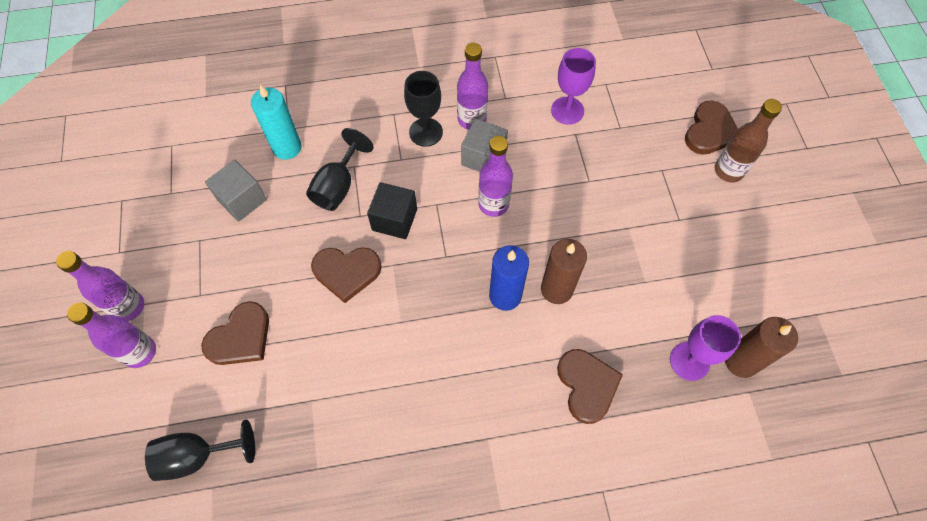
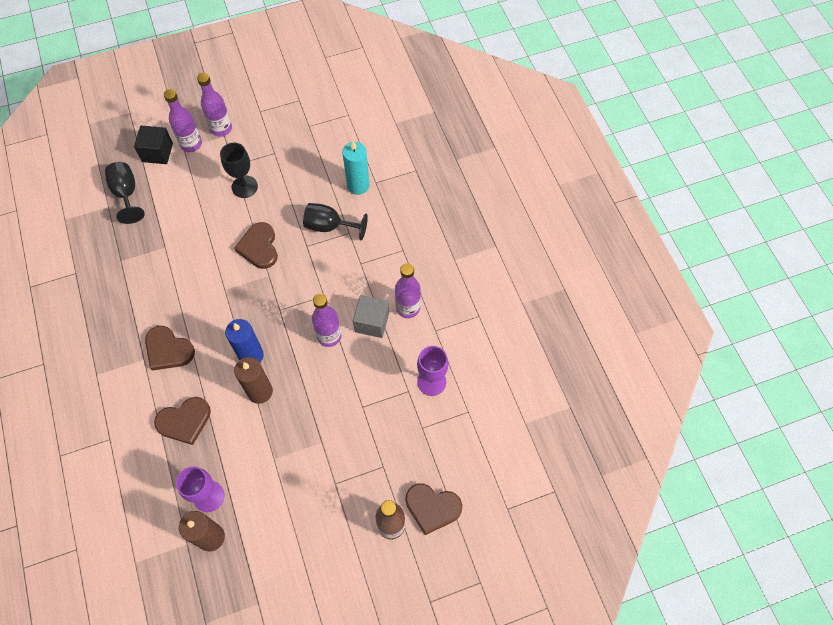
camera: 80 degrees right, 0 degrees up
(240, 337) = (205, 196): brown heart -> brown heart (168, 350)
(242, 200) = (309, 169): grey cube -> none
(394, 219) = (306, 269): black cube -> black cube (157, 152)
(426, 132) = (389, 276): black goblet -> black goblet (244, 187)

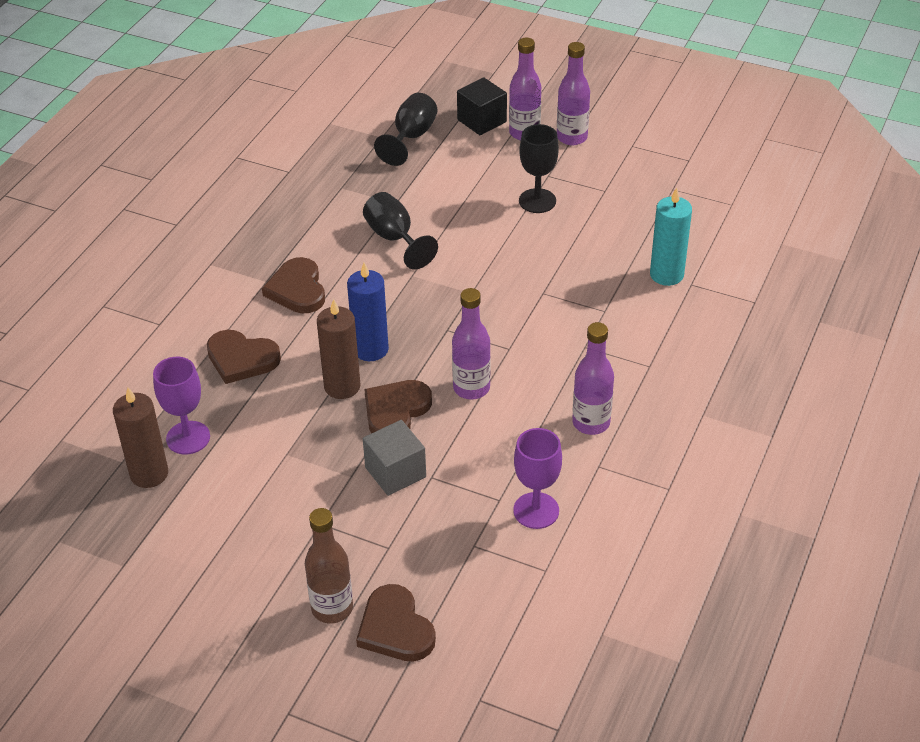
camera: 45 degrees right, 20 degrees down
(259, 247) = (490, 262): brown heart -> brown heart (395, 411)
(329, 226) = (589, 291): black goblet -> black goblet (394, 238)
(372, 322) = (533, 408): grey cube -> grey cube (395, 472)

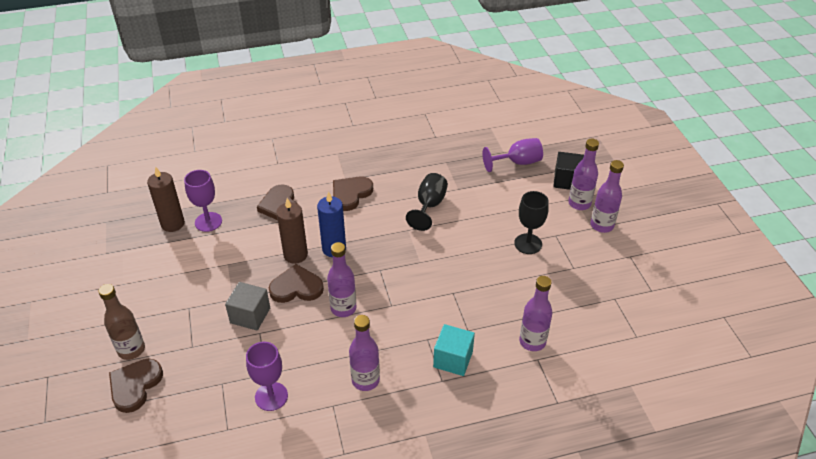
camera: 50 degrees right, 0 degrees up
(411, 137) = (517, 162): black goblet -> purple goblet
(630, 342) = (453, 359): none -> turquoise cube
(666, 274) = (532, 341): turquoise candle -> purple bottle

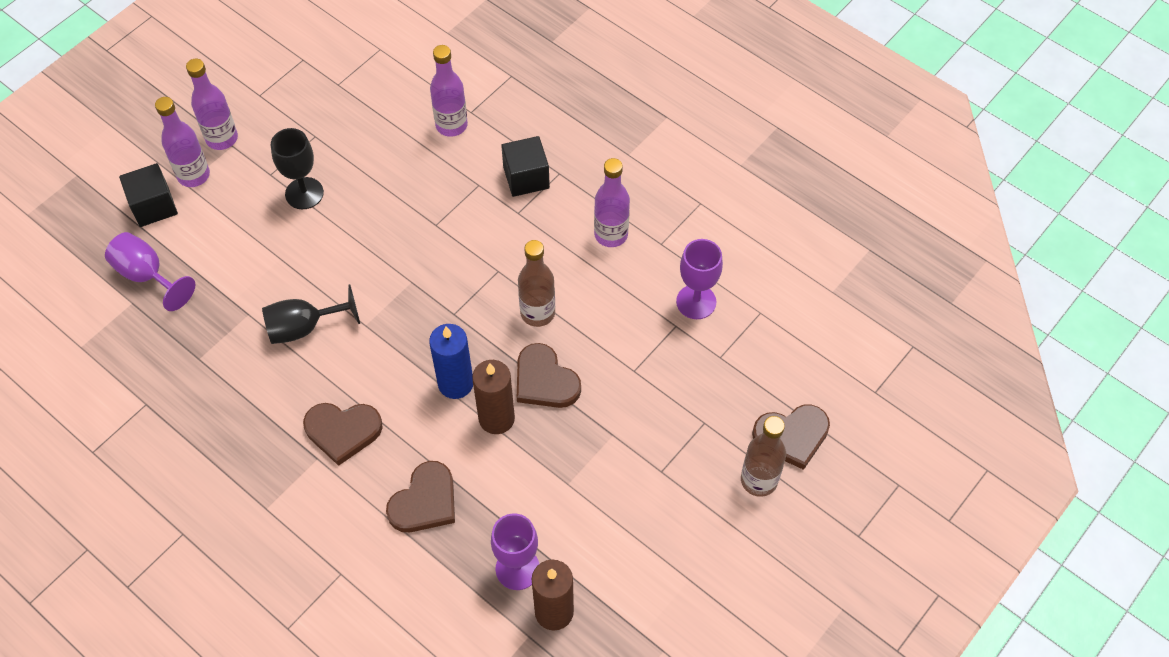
camera: 125 degrees left, 15 degrees up
(250, 315) = (620, 397): grey cube -> none
(343, 308) = (537, 313): purple bottle -> brown bottle
(453, 359) = (526, 178): turquoise cube -> black cube

